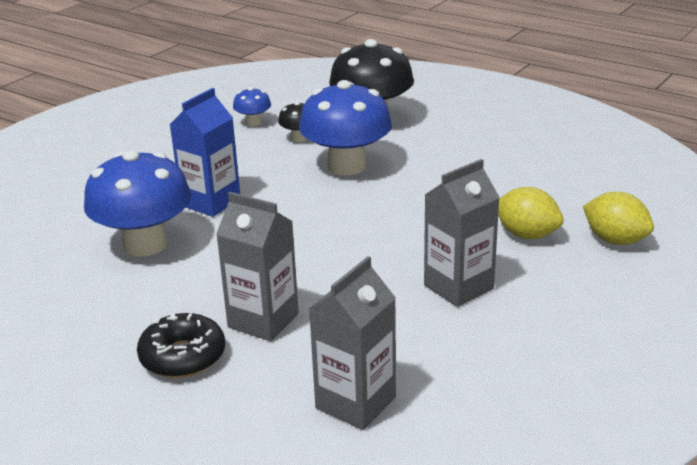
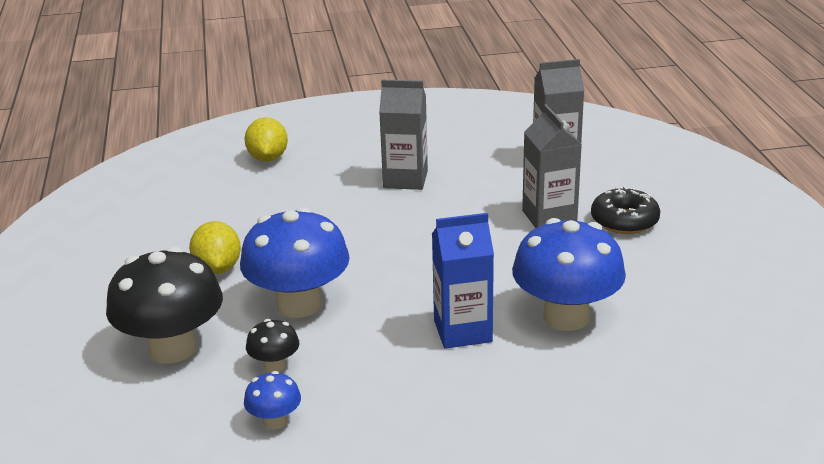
camera: 135 degrees left, 0 degrees up
(526, 235) = (304, 185): yellow lemon -> yellow lemon (218, 268)

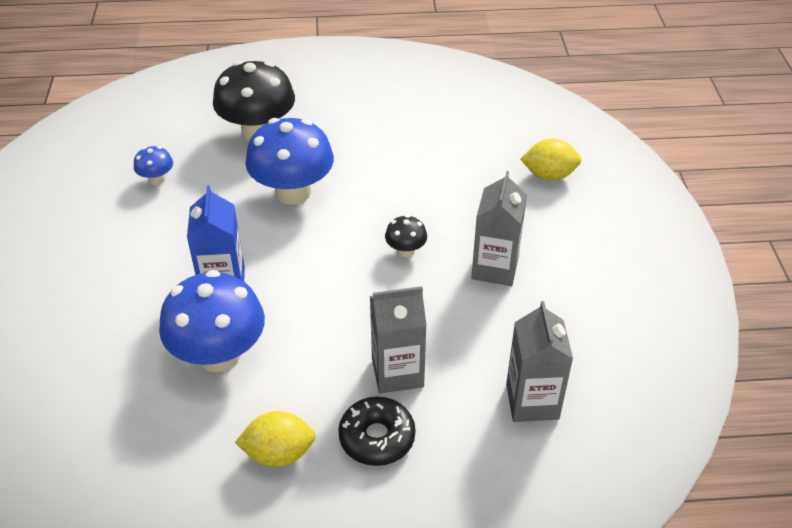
camera: 95 degrees right, 15 degrees up
(218, 268) = (358, 149): yellow lemon -> yellow lemon (279, 454)
(275, 366) = (218, 179): black mushroom -> black mushroom (405, 250)

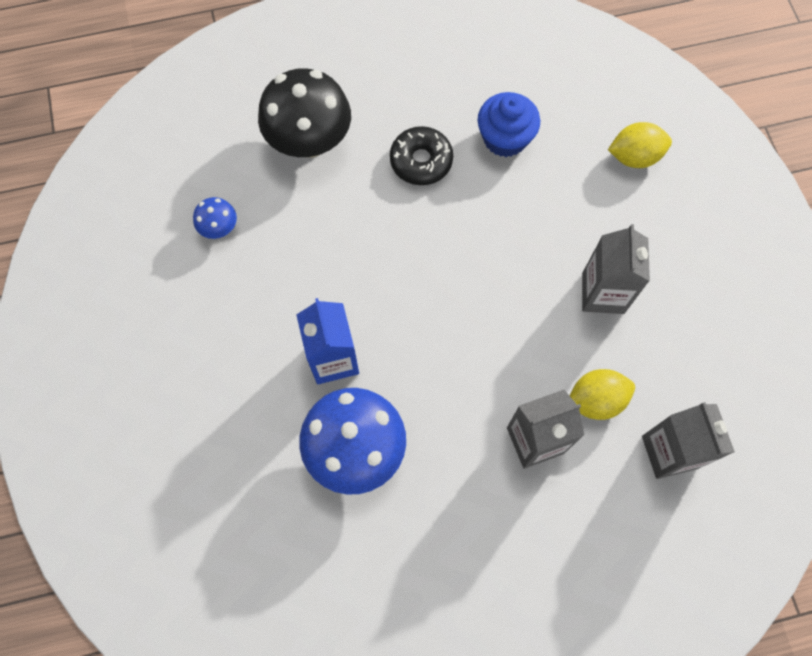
camera: 10 degrees left, 25 degrees up
(279, 454) = (446, 554): yellow lemon -> yellow lemon (595, 400)
(293, 192) = (371, 223): blue mushroom -> none
(377, 438) = (533, 519): black donut -> black donut (421, 161)
(405, 250) = (508, 285): black mushroom -> none
(432, 149) = (505, 138): none -> blue cupcake

